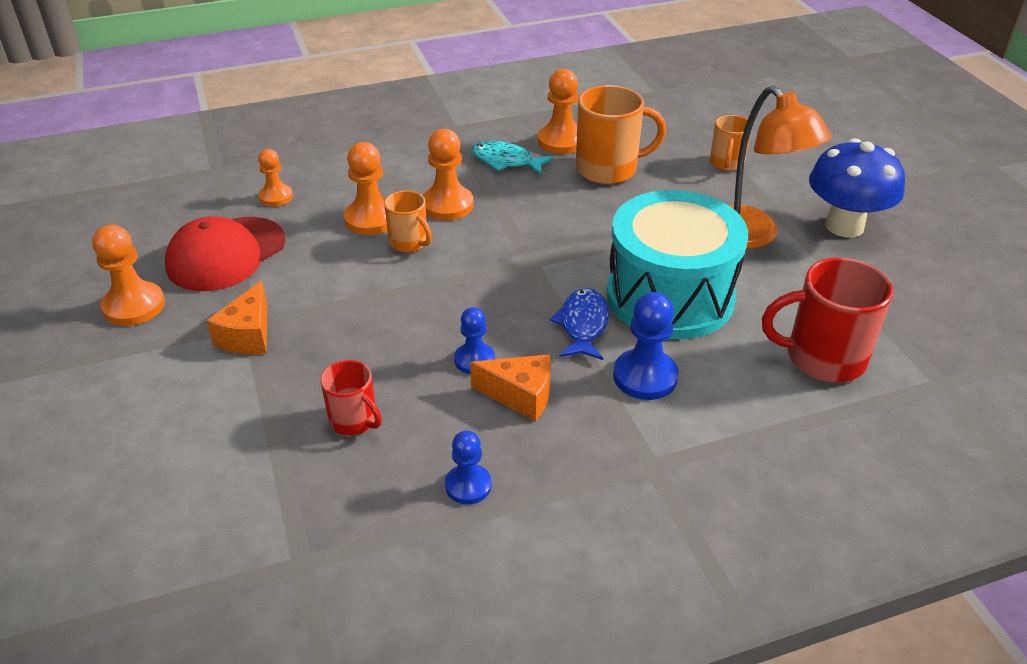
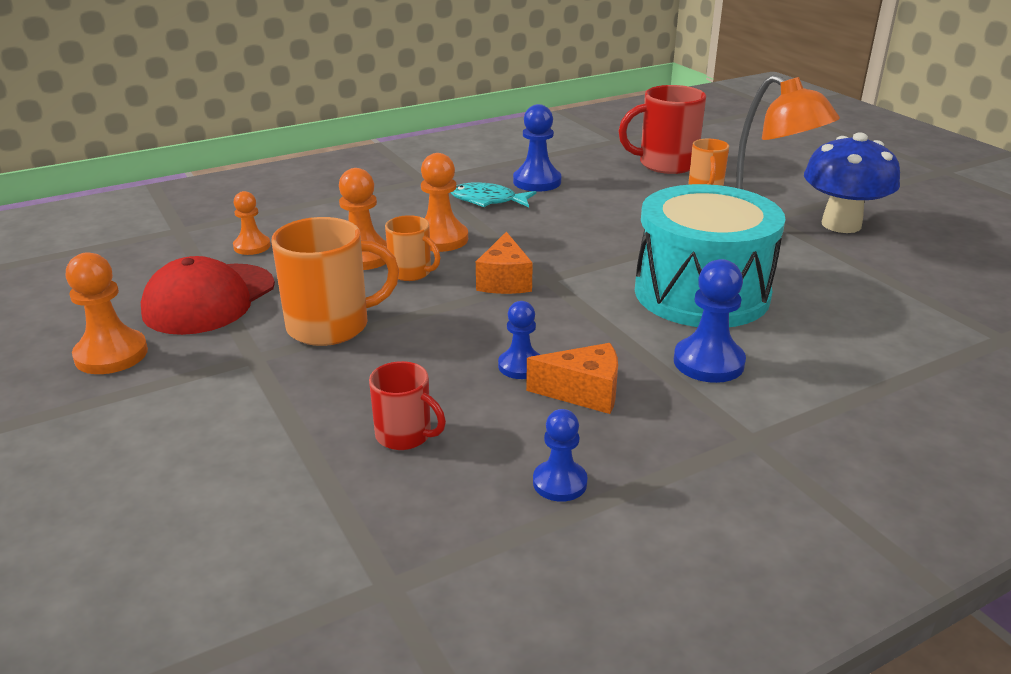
camera: 10 degrees left, 10 degrees down
(248, 335) = (255, 369): orange cheese -> orange cheese (504, 281)
(561, 141) = (537, 182): orange pawn -> blue pawn
(583, 325) = (624, 325): blue fish -> none
(608, 169) = (593, 199): orange mug -> orange mug (331, 326)
(822, 358) = (878, 329): red mug -> red mug (665, 164)

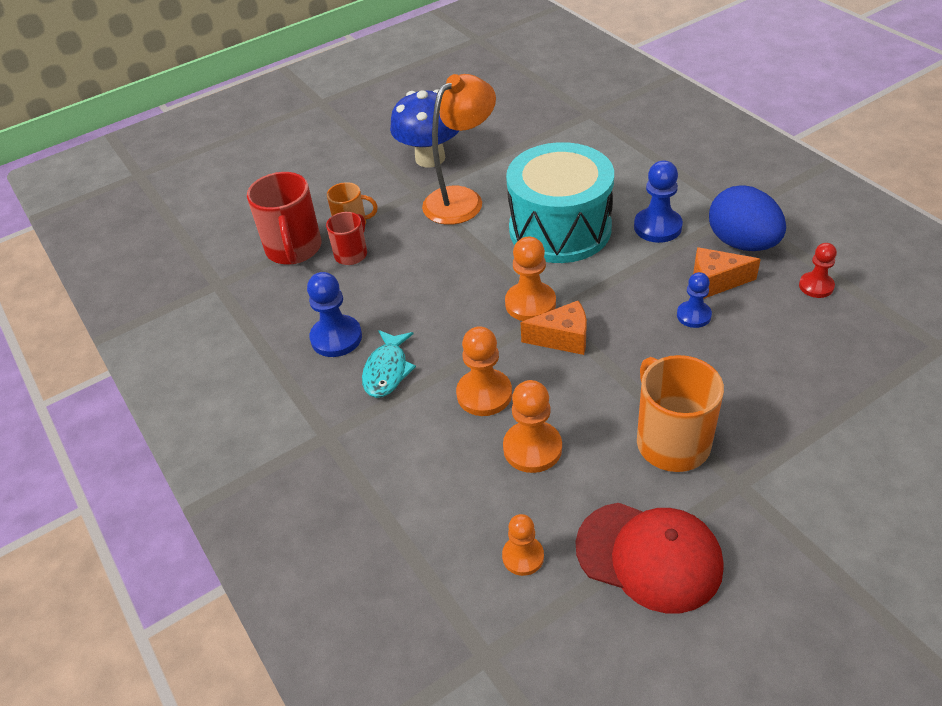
camera: 90 degrees left, 15 degrees up
(111, 355) = (775, 603): orange pawn -> orange pawn (530, 303)
(405, 435) = (802, 364): red mug -> red mug (351, 254)
(411, 273) = (559, 404): orange mug -> none
(559, 483) = (816, 286): blue pawn -> red pawn
(584, 392) = (715, 282): orange cheese -> orange cheese turned 90 degrees counterclockwise
(670, 430) = (742, 243): none -> blue egg

